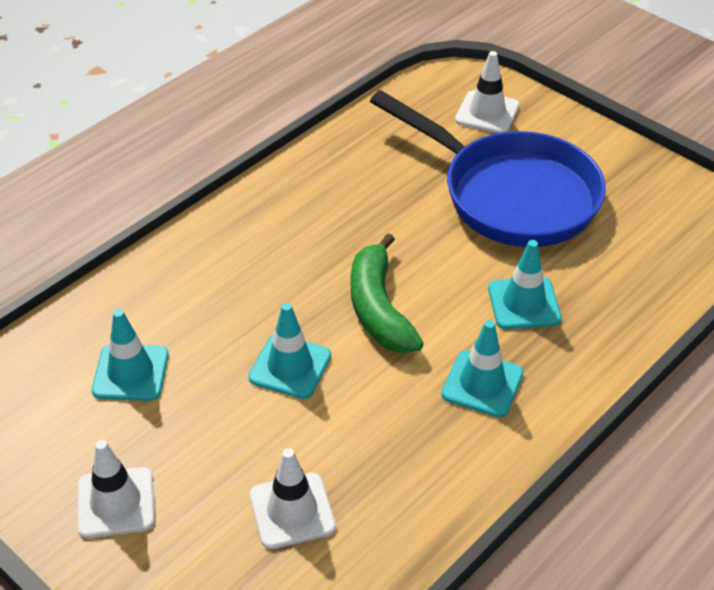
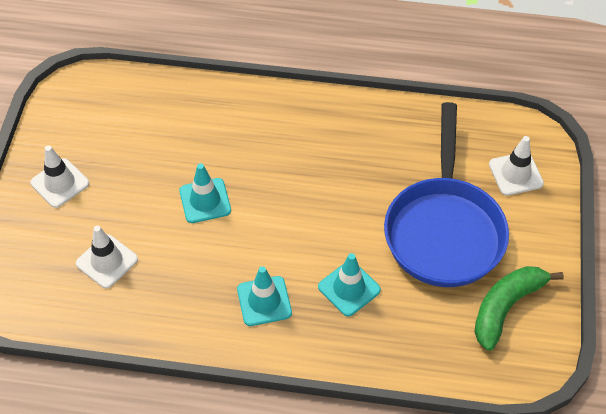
camera: 55 degrees right, 10 degrees up
(130, 373) = (146, 134): turquoise traffic cone -> none
(379, 309) = (283, 216): green banana -> green banana (506, 307)

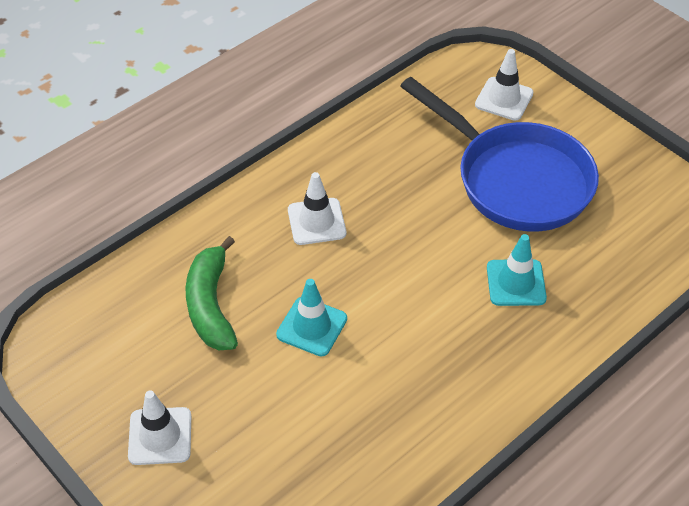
camera: 50 degrees left, 5 degrees down
(107, 261) = (303, 454): white traffic cone -> white traffic cone (316, 222)
(264, 301) = (472, 354): turquoise traffic cone -> none
(506, 307) = (629, 193): green banana -> green banana (210, 305)

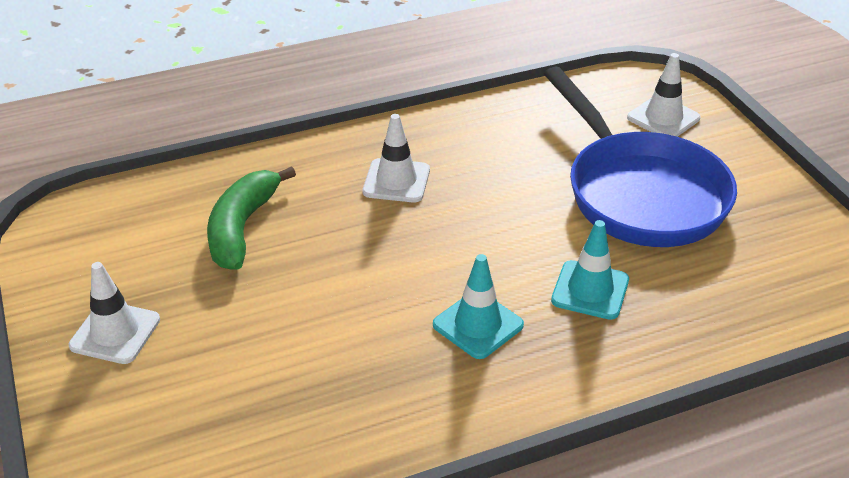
camera: 20 degrees right, 10 degrees down
(312, 327) = (335, 274): turquoise traffic cone -> turquoise traffic cone (478, 325)

